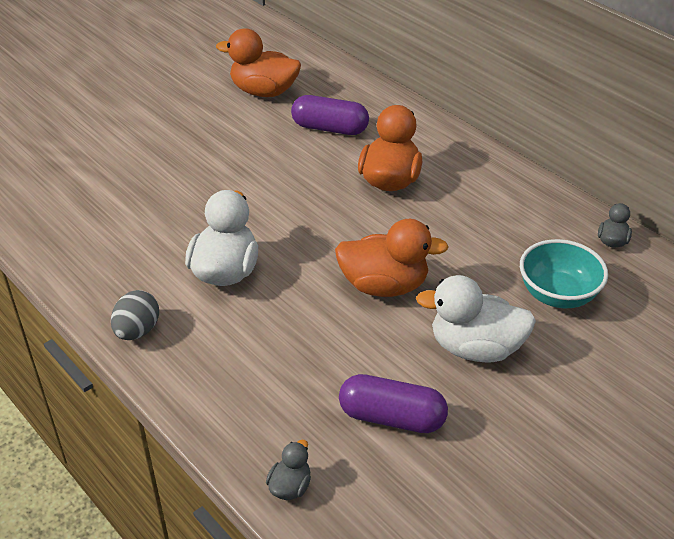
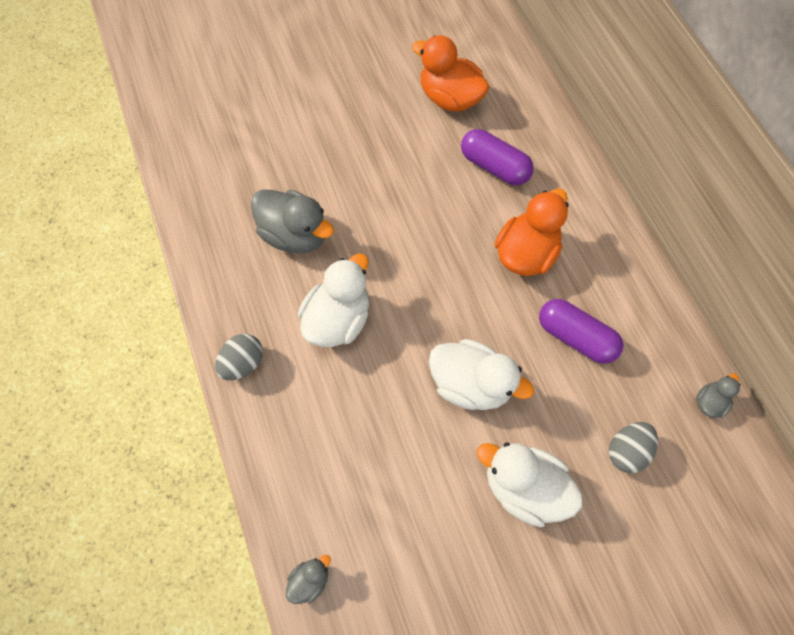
camera: 20 degrees right, 25 degrees up
(151, 219) = (295, 234): none -> grey duck
(384, 285) = (470, 384): orange duck -> white duck
(392, 417) = (420, 538): purple capsule -> purple capsule (575, 337)
(557, 294) = (626, 450): turquoise bowl -> grey egg

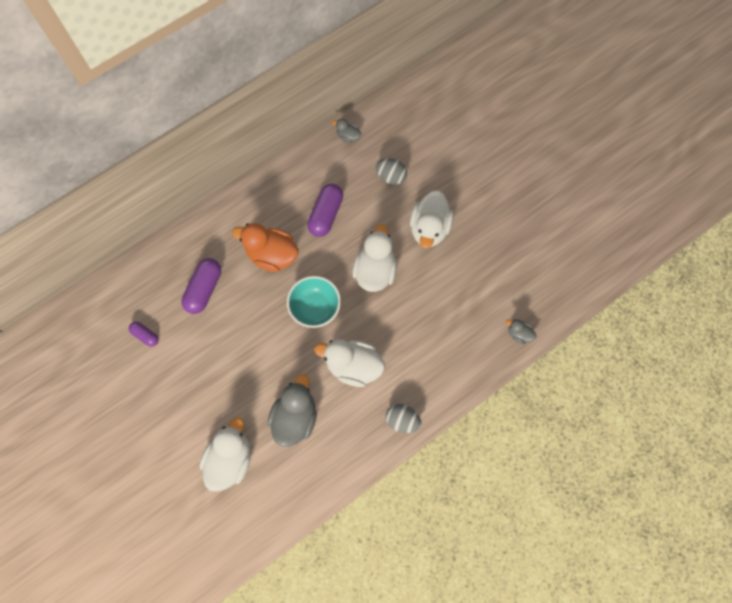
camera: 105 degrees left, 5 degrees up
(271, 157) = (230, 459): none -> white duck
(435, 290) = (315, 307): none -> turquoise bowl
(449, 98) = (145, 335): orange duck -> purple capsule

